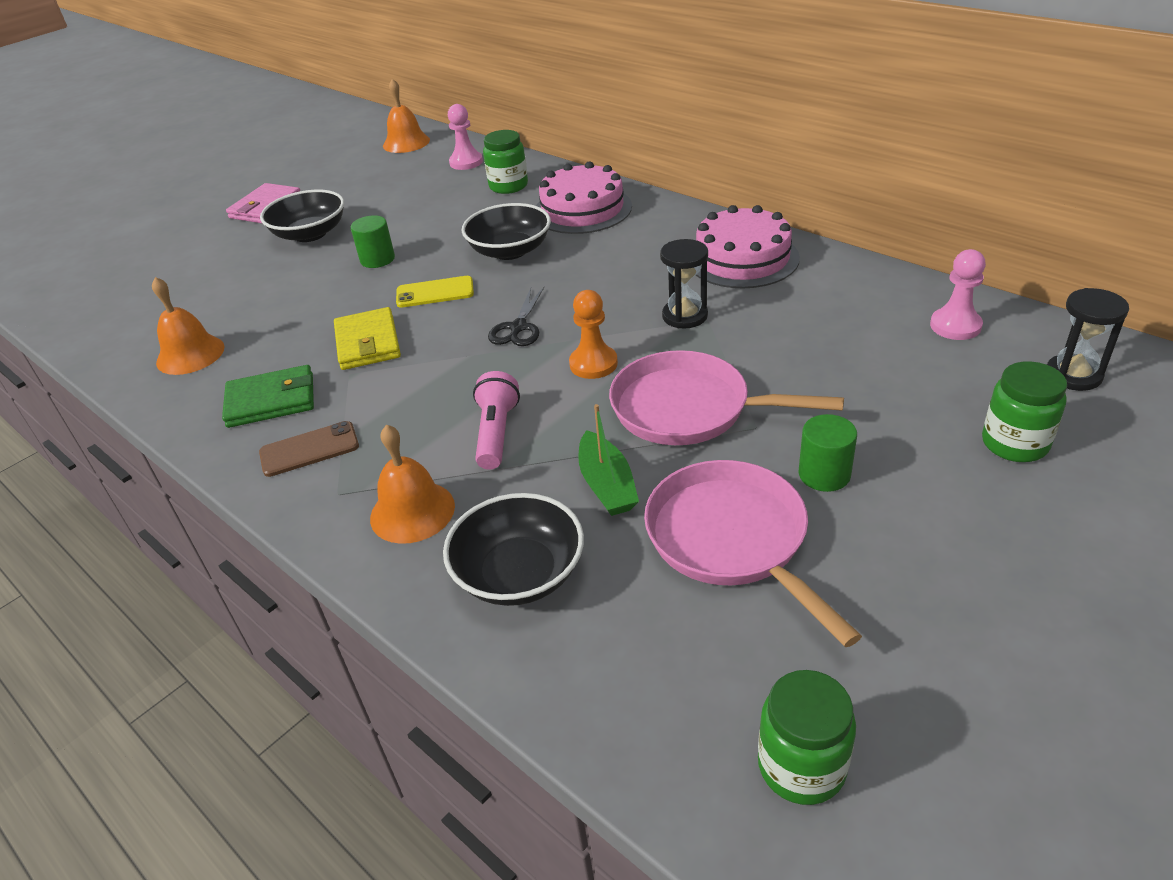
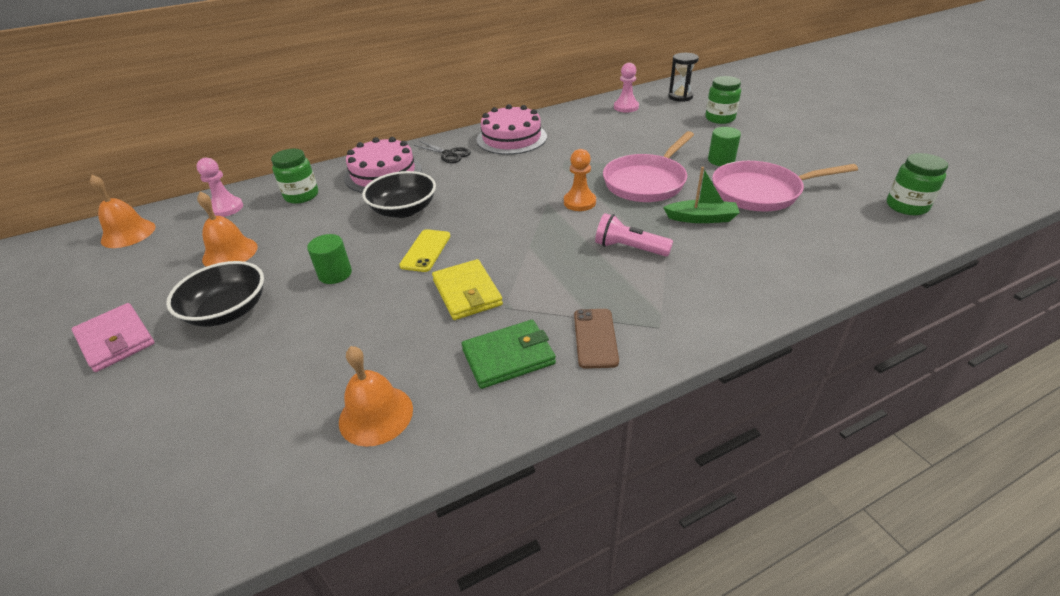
camera: 70 degrees left, 0 degrees up
(271, 400) = (508, 356): green wallet -> green wallet turned 60 degrees clockwise
(368, 343) = (467, 292): yellow wallet -> yellow wallet turned 60 degrees clockwise
(412, 511) = (695, 293): orange bell -> orange bell (230, 253)
(518, 327) = (512, 222): black scissors -> black scissors (449, 154)
(519, 574) = (768, 259): black bowl -> none
(684, 316) = (554, 165): black hourglass -> none

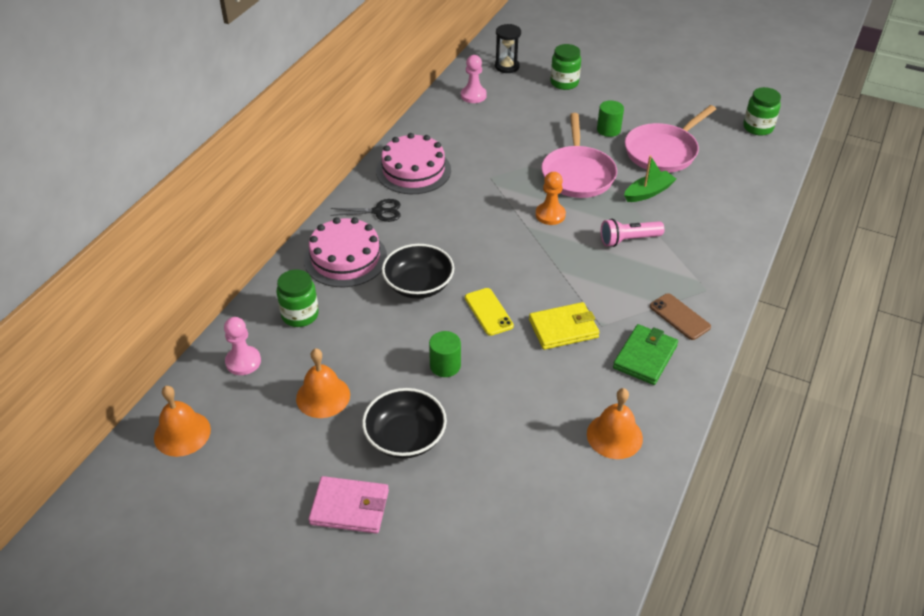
camera: 40 degrees left, 5 degrees up
(467, 292) = (563, 328): yellow wallet -> yellow wallet turned 45 degrees counterclockwise

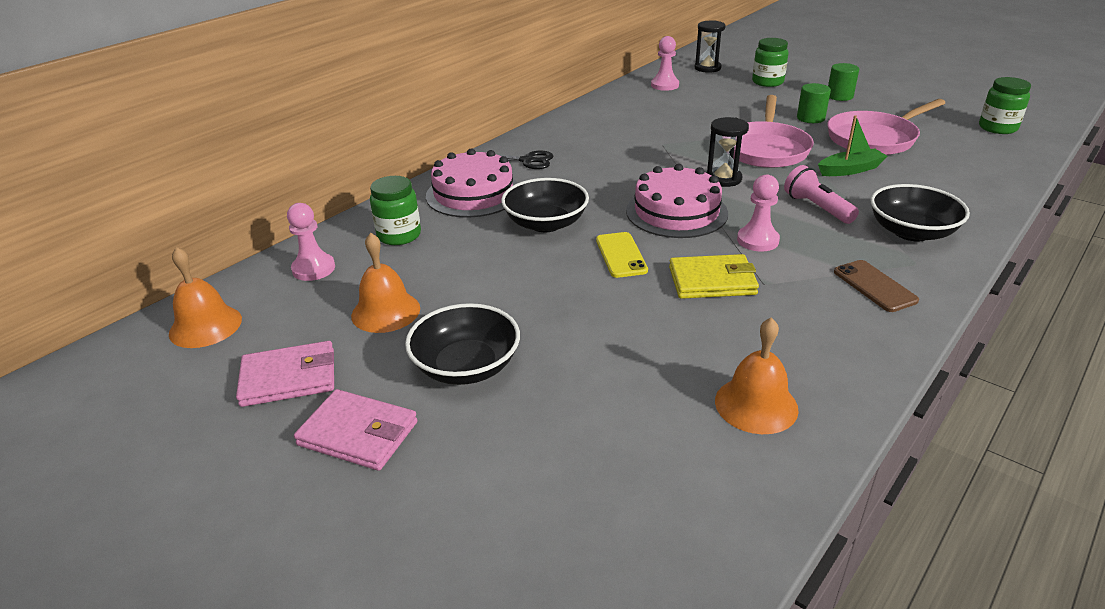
camera: 15 degrees right, 10 degrees down
(275, 470) = (289, 378): none -> pink wallet
(413, 170) = (579, 133): pink cake -> pink cake (676, 212)
(445, 366) = (547, 300): green cylinder -> green cylinder (839, 96)
(550, 215) = (723, 179): orange pawn -> black hourglass
(589, 282) = (757, 240): none -> pink pawn
(628, 240) = (817, 208): pink flashlight -> pink flashlight turned 60 degrees clockwise
(645, 357) = (818, 322): green wallet -> none
(700, 257) = (911, 232): none -> black bowl

